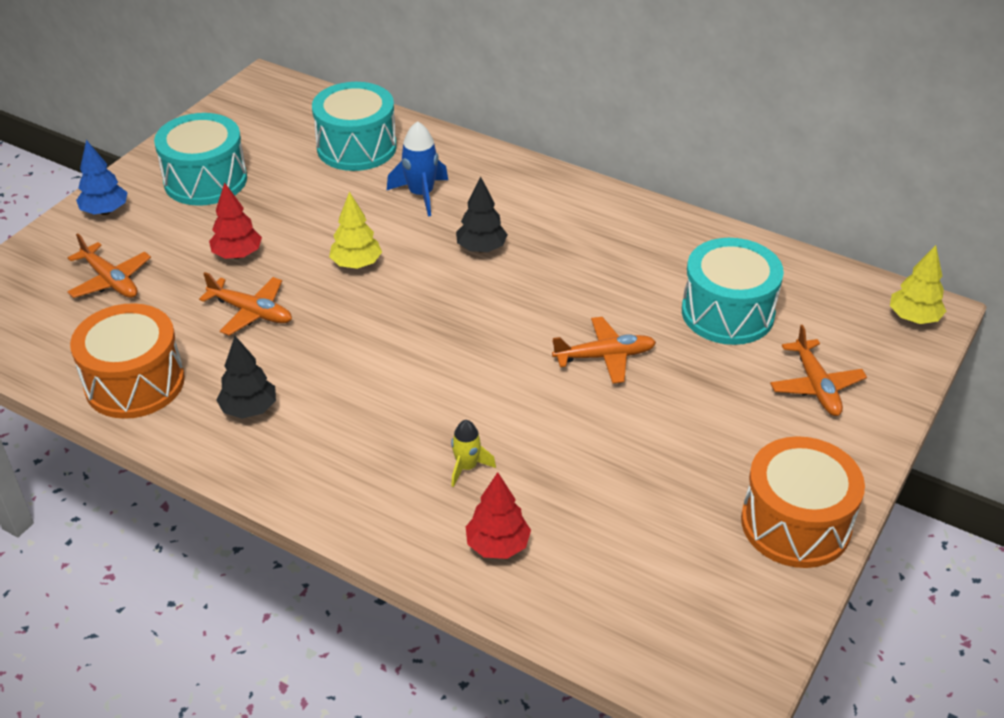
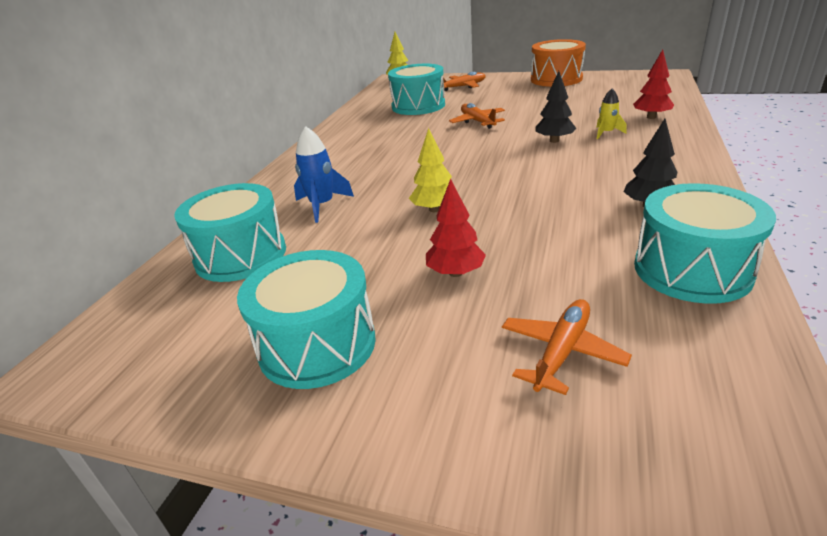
camera: 100 degrees left, 10 degrees down
(105, 211) = (418, 425): blue tree -> none
(135, 383) = (692, 270): orange drum -> turquoise drum
(251, 312) = (535, 239): orange plane -> none
(481, 248) = (389, 170): black tree -> black tree (554, 141)

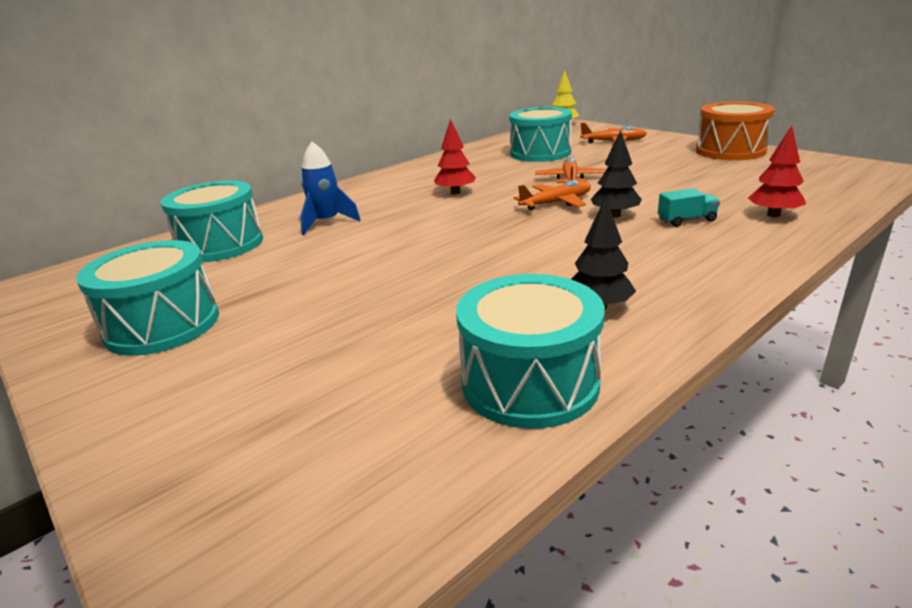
camera: 30 degrees right, 5 degrees down
(434, 209) = (400, 250): yellow tree -> none
(455, 273) = (329, 307): red tree -> red tree (455, 192)
(561, 352) = (295, 403): orange plane -> orange plane (556, 203)
(606, 133) = (686, 220): yellow rocket -> turquoise truck

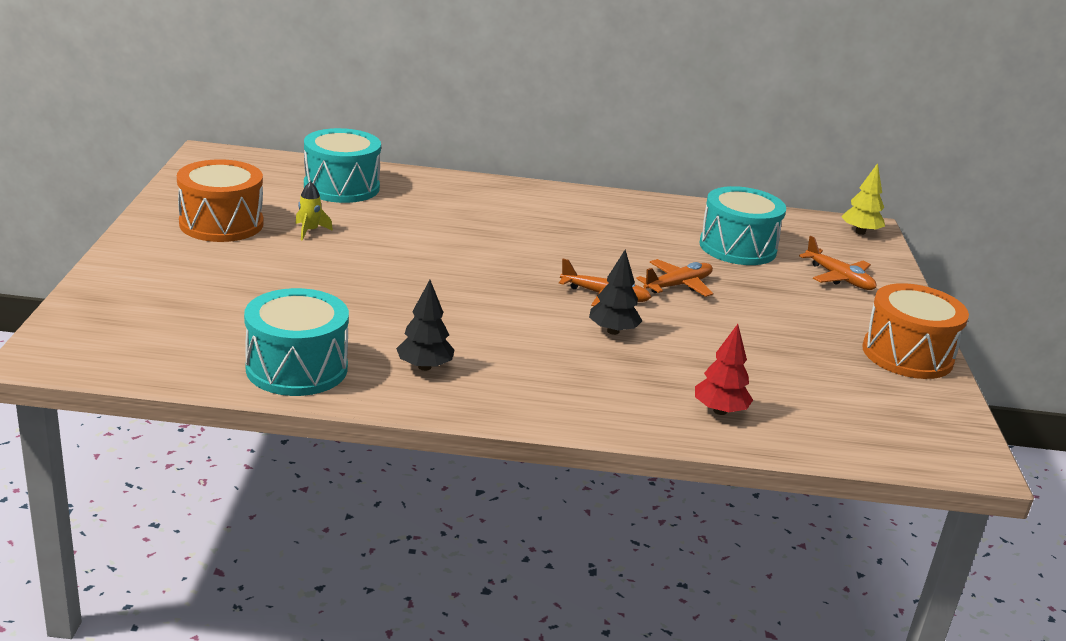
camera: 40 degrees right, 0 degrees up
(163, 325) = (221, 224): turquoise drum -> orange drum
(266, 282) = (310, 231): none -> yellow rocket
(327, 222) = (429, 210): blue rocket -> none
(455, 192) = (566, 240): red tree -> none
(686, 220) = (646, 369): turquoise truck -> none

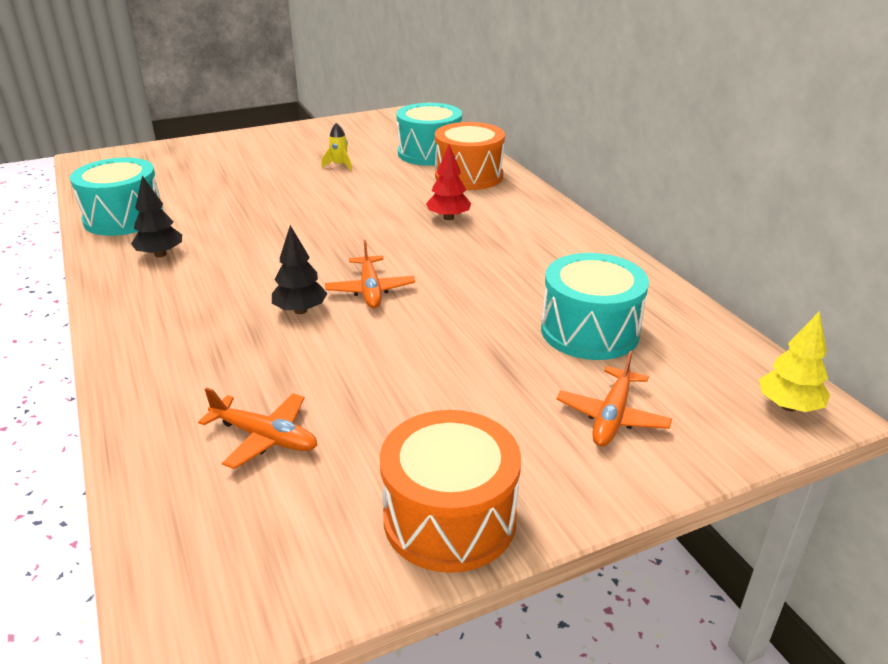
camera: 65 degrees right, 5 degrees up
(221, 224) = (314, 143): orange drum -> orange drum (468, 176)
(678, 285) = (441, 319): orange plane -> orange plane (264, 437)
(720, 411) = (183, 403): red tree -> red tree (448, 218)

